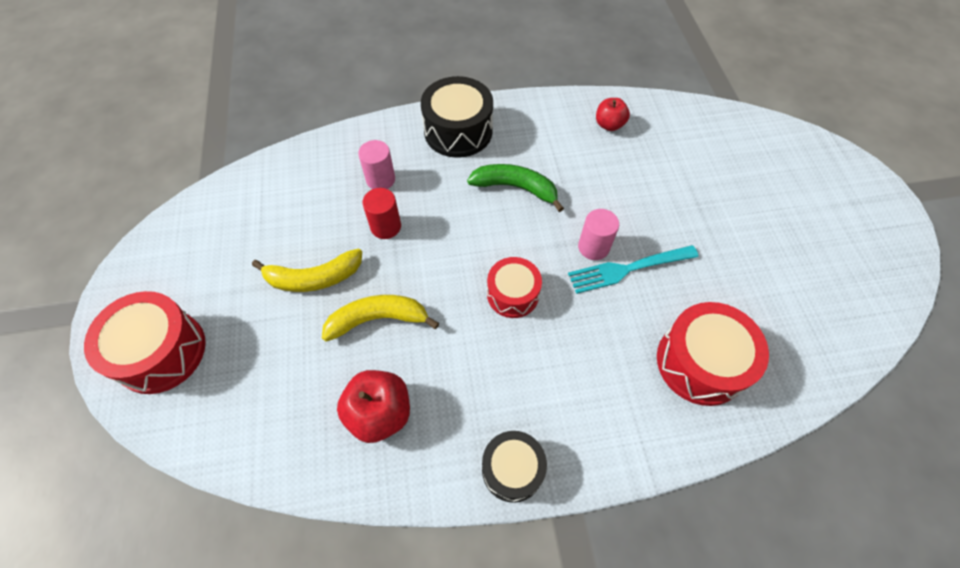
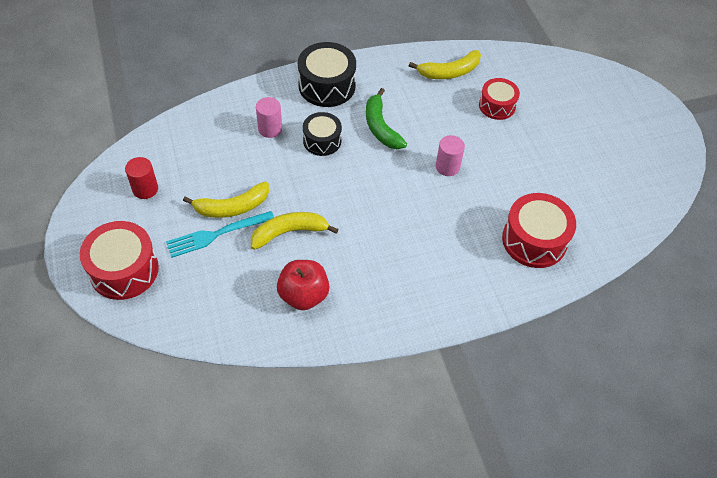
camera: 10 degrees left, 5 degrees down
(386, 226) = (281, 164): red cylinder -> red cylinder (145, 189)
(512, 469) = (406, 321): black drum -> black drum (322, 141)
(513, 294) = (390, 206): red drum -> red drum (497, 106)
(515, 188) = (381, 127): green banana -> green banana turned 120 degrees counterclockwise
(609, 125) = (449, 72): red apple -> yellow banana
(628, 269) = (475, 180): turquoise fork -> turquoise fork (216, 234)

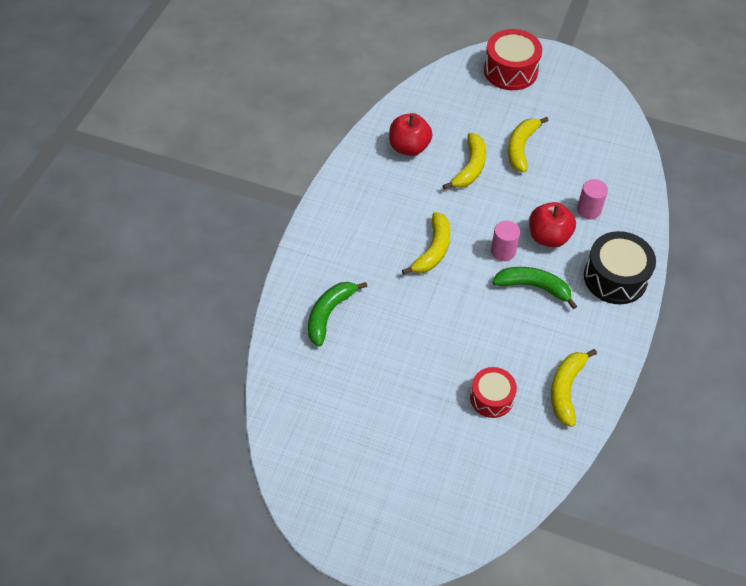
camera: 130 degrees right, 0 degrees up
(145, 189) = (578, 109): red cylinder -> none
(216, 234) = (502, 128): turquoise fork -> none
(322, 141) = (548, 237): black drum -> red apple
(406, 208) = (433, 250): none -> yellow banana
(447, 167) = (451, 306): pink cylinder -> pink cylinder (503, 251)
(534, 240) = (329, 314): red drum -> green banana

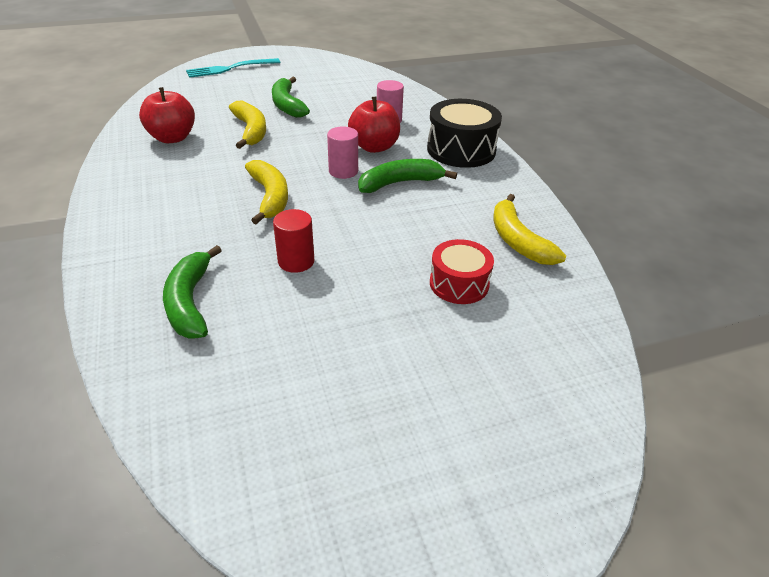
camera: 40 degrees left, 15 degrees down
(408, 318) = (296, 261): none -> red cylinder
(510, 71) = (230, 68): red drum -> turquoise fork
(521, 148) = (287, 105): yellow banana -> green banana

